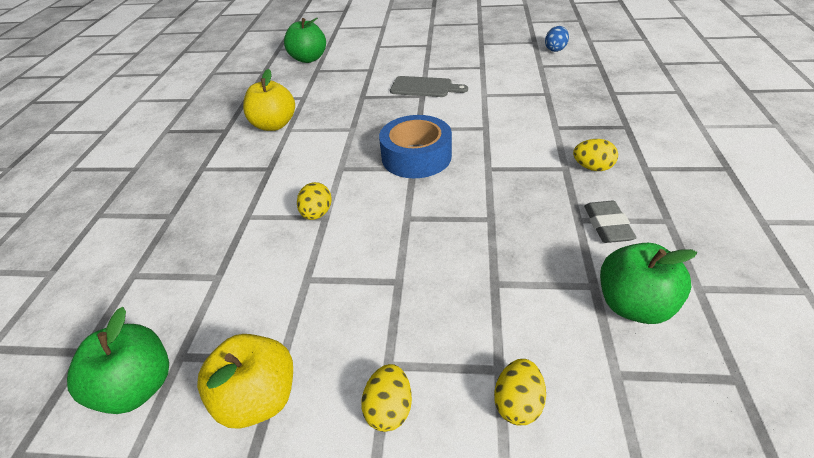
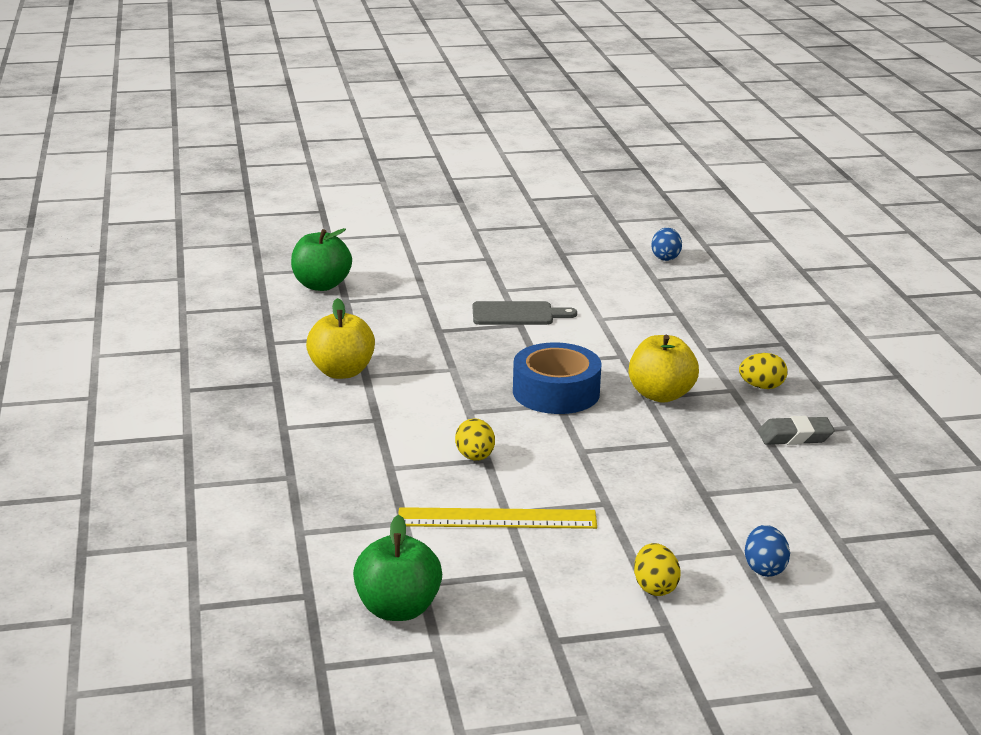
camera: 20 degrees left, 15 degrees down
(258, 399) = (528, 599): yellow apple -> yellow apple (661, 395)
(293, 285) = (497, 519): none -> yellow ruler
(518, 404) = (764, 568): yellow egg -> blue egg
(607, 226) = (795, 437): grey eraser -> grey eraser turned 75 degrees counterclockwise
(634, 305) = (839, 494): green apple -> none

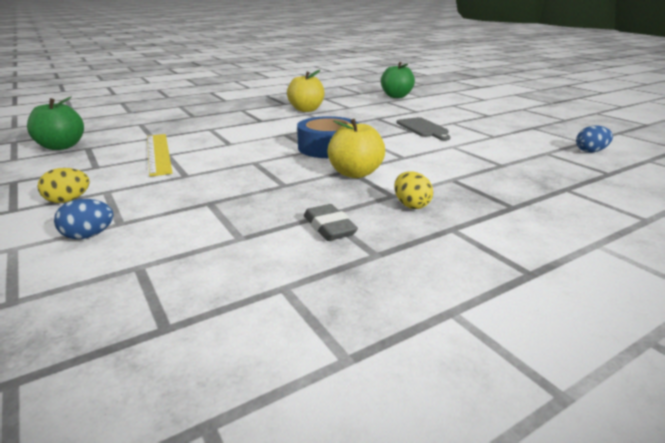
camera: 70 degrees right, 0 degrees up
(475, 457) = (230, 141): yellow egg -> none

